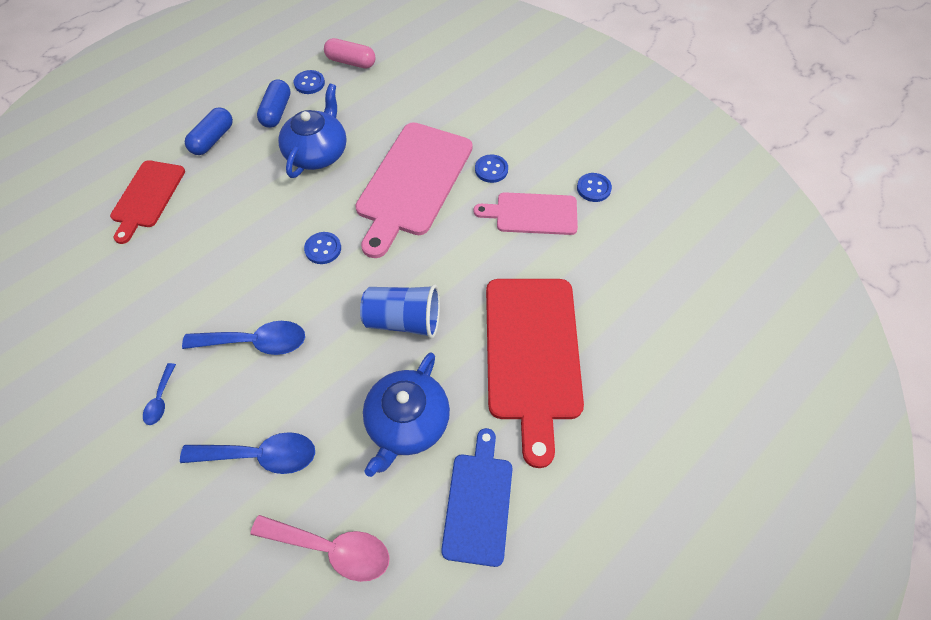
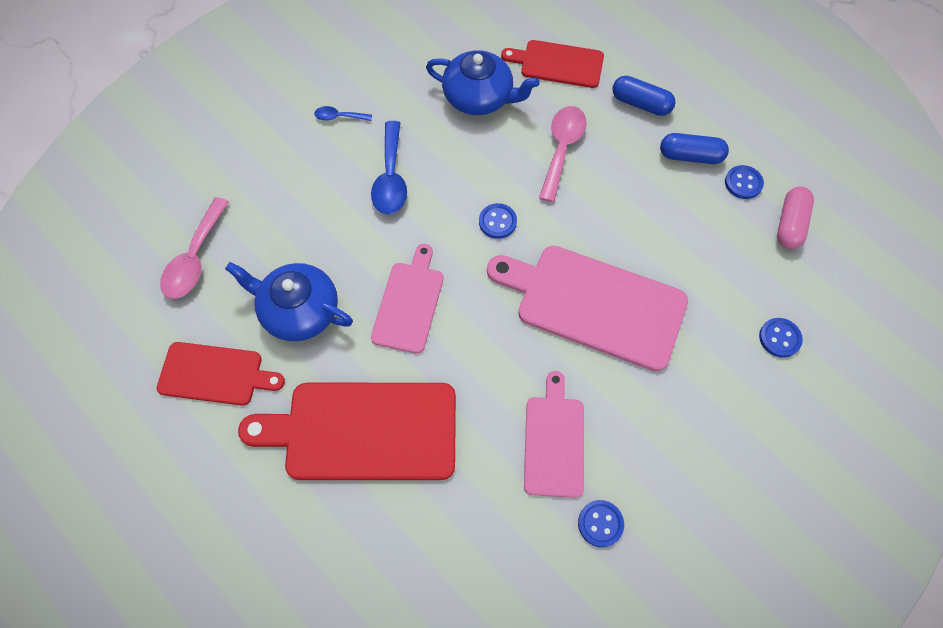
camera: 90 degrees right, 5 degrees up
(250, 198) = (562, 149): none -> pink spoon
(261, 455) = (281, 197): blue spoon -> none
(317, 152) = (631, 203): blue teapot -> blue teapot (479, 97)
(404, 320) = (409, 303): blue cup -> pink cutting board
(478, 502) = (215, 374): blue cutting board -> red cutting board
(491, 169) = (622, 394): blue button -> blue button (779, 338)

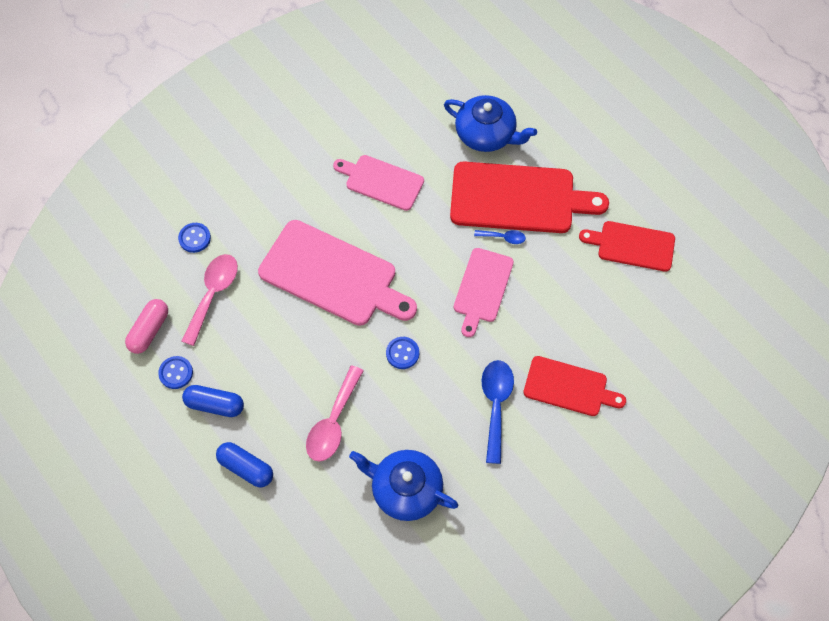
camera: 175 degrees left, 0 degrees up
(195, 258) = (664, 340): pink spoon -> pink spoon (213, 294)
(299, 311) = (572, 289): blue teapot -> blue teapot (486, 134)
(339, 117) = (546, 477): blue spoon -> blue spoon (503, 237)
(554, 441) = (381, 181): pink cutting board -> pink cutting board turned 105 degrees clockwise
(558, 64) = (319, 525): red cutting board -> red cutting board (569, 387)
(600, 523) = (359, 131): blue button -> none

